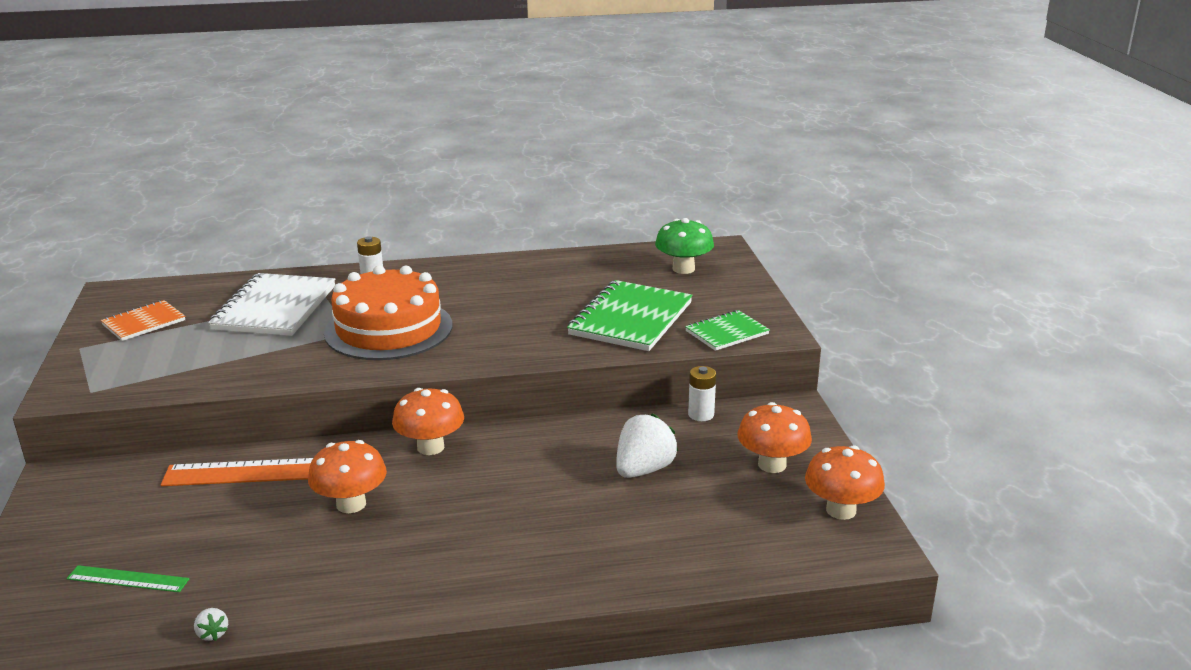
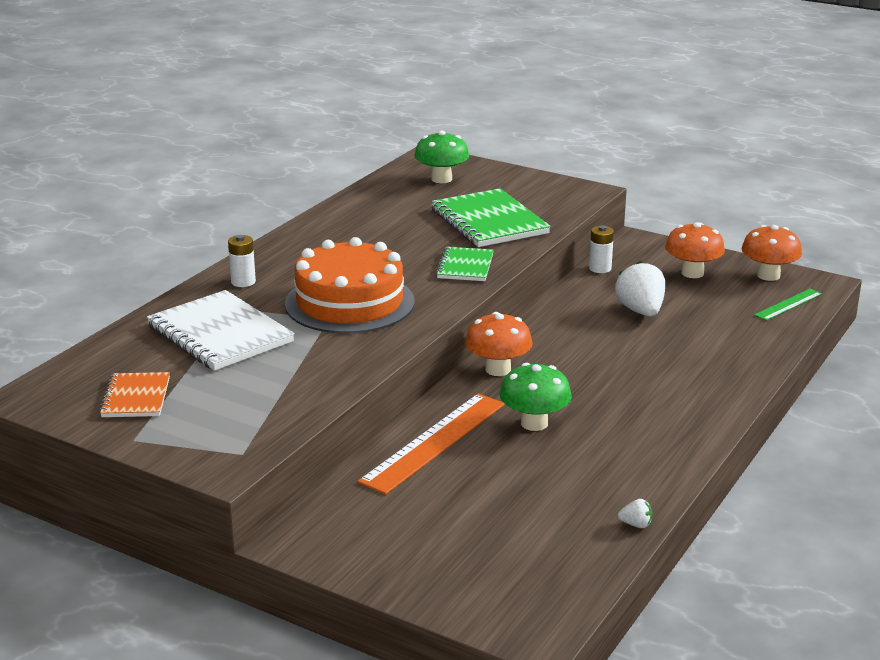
camera: 50 degrees left, 0 degrees up
(128, 579) = (513, 543): green ruler -> green ruler (788, 304)
(351, 504) = (534, 423): orange mushroom -> green mushroom
(727, 333) = (562, 203): green notebook -> green notebook (465, 266)

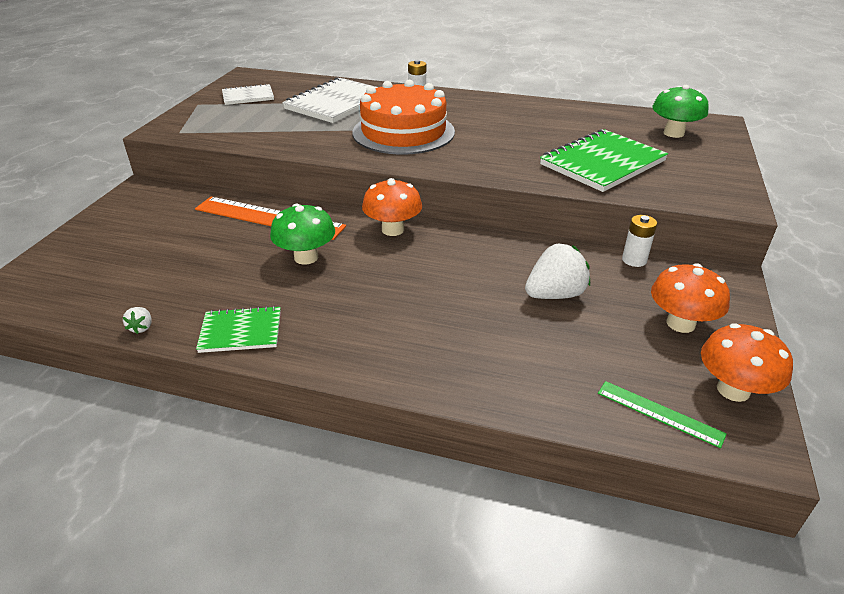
camera: 75 degrees right, 10 degrees up
(136, 397) = (248, 96): orange notebook -> white notebook
(465, 266) = (498, 164): green notebook -> green notebook (241, 331)

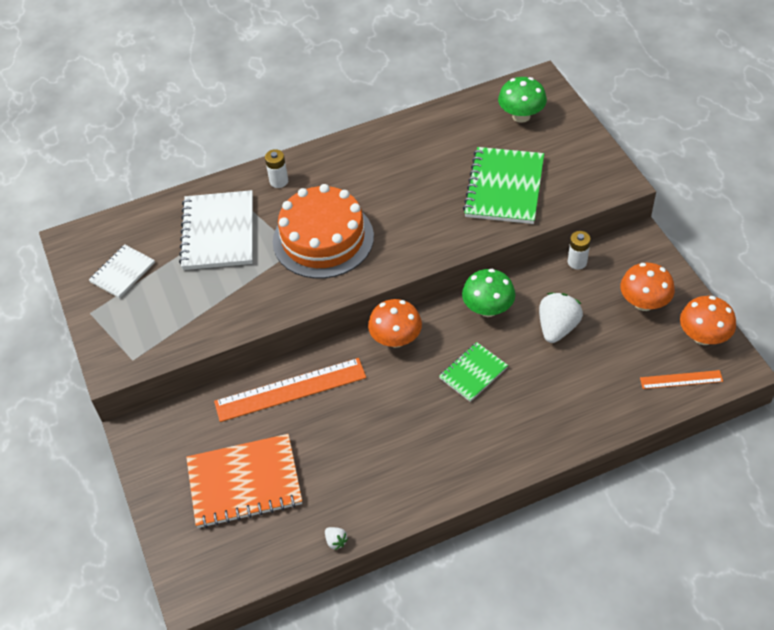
camera: 35 degrees left, 15 degrees up
(150, 250) = (244, 482): none -> orange notebook
(241, 331) = (403, 496): green notebook -> green notebook (473, 373)
(306, 257) = (367, 407): green mushroom -> green mushroom (488, 309)
(659, 413) = (681, 379): green ruler -> orange ruler

